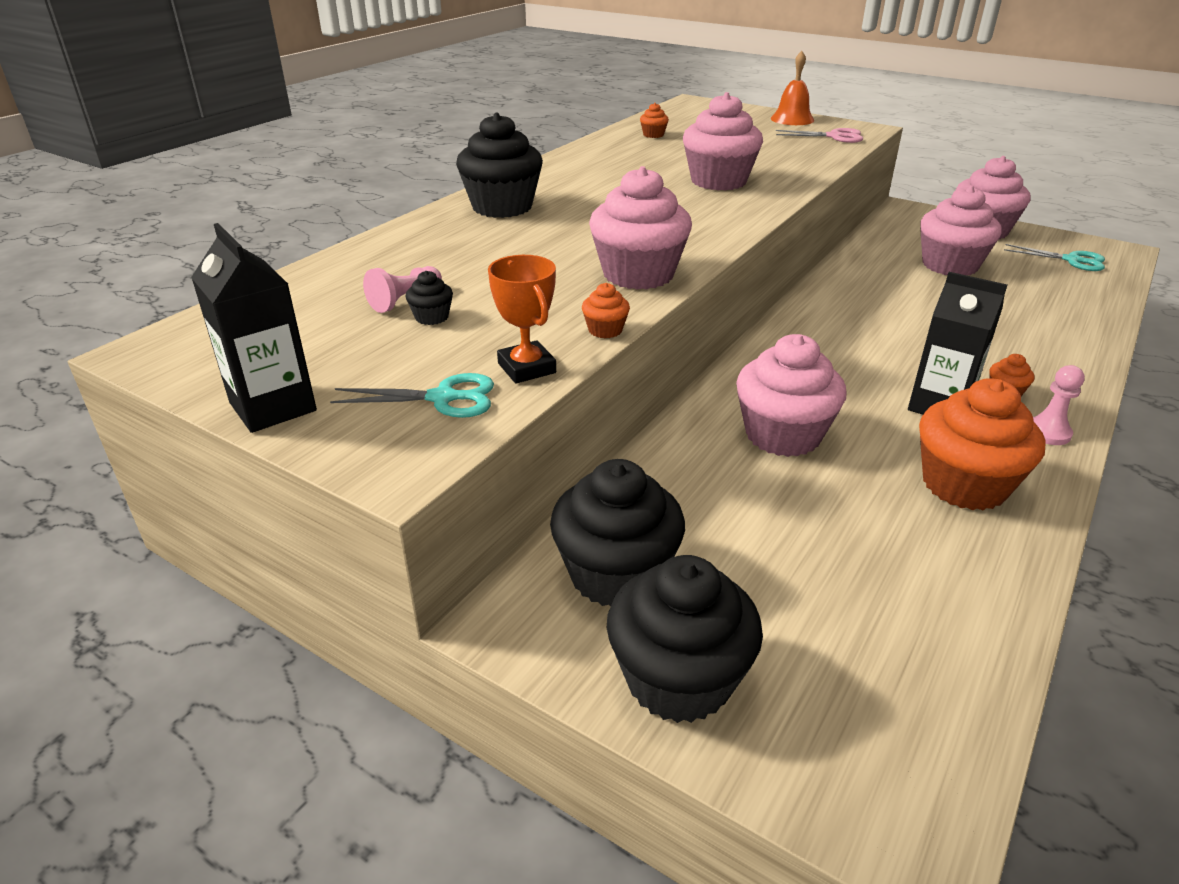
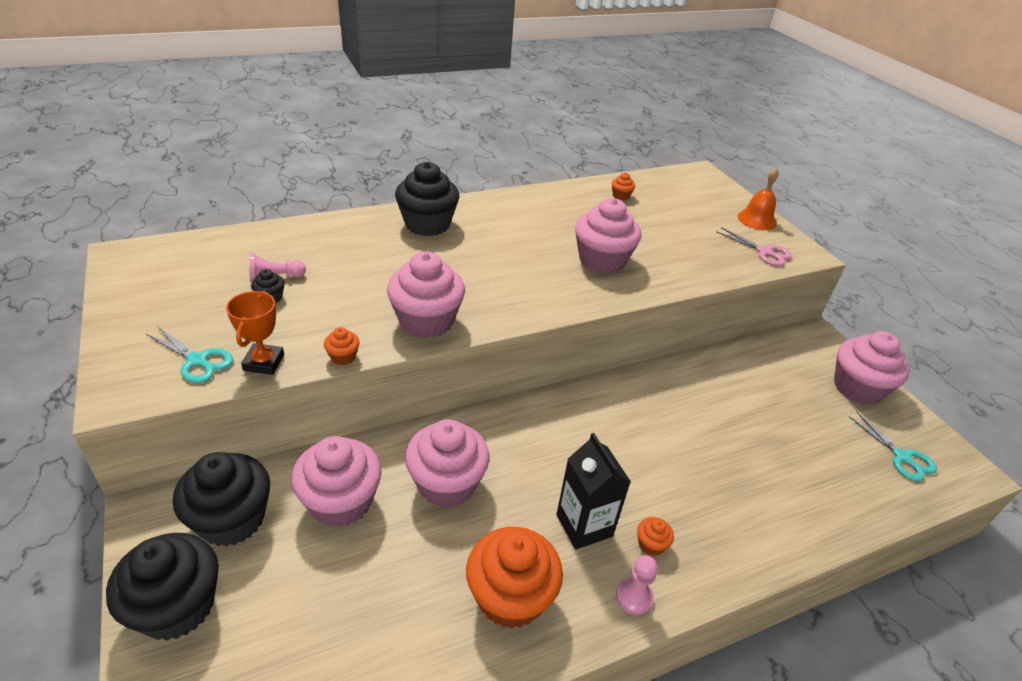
camera: 30 degrees right, 5 degrees up
(273, 407) = (122, 322): black carton -> none
(950, 265) = (776, 408): pink cupcake -> pink cupcake (341, 502)

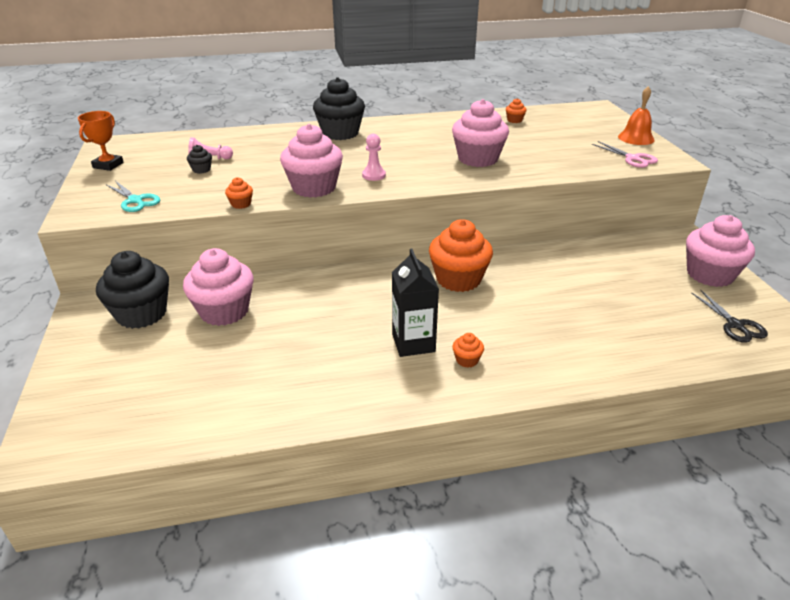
camera: 15 degrees right, 5 degrees down
(177, 606) = (87, 357): black cupcake -> none
(264, 362) = (181, 204): orange trophy -> orange trophy (108, 165)
(446, 483) = (310, 307): pink cupcake -> none
(510, 597) = (334, 379): orange cupcake -> orange cupcake (458, 279)
(634, 597) = (438, 391): pink pawn -> pink pawn (374, 175)
(902, 457) = (735, 325): turquoise scissors -> black scissors

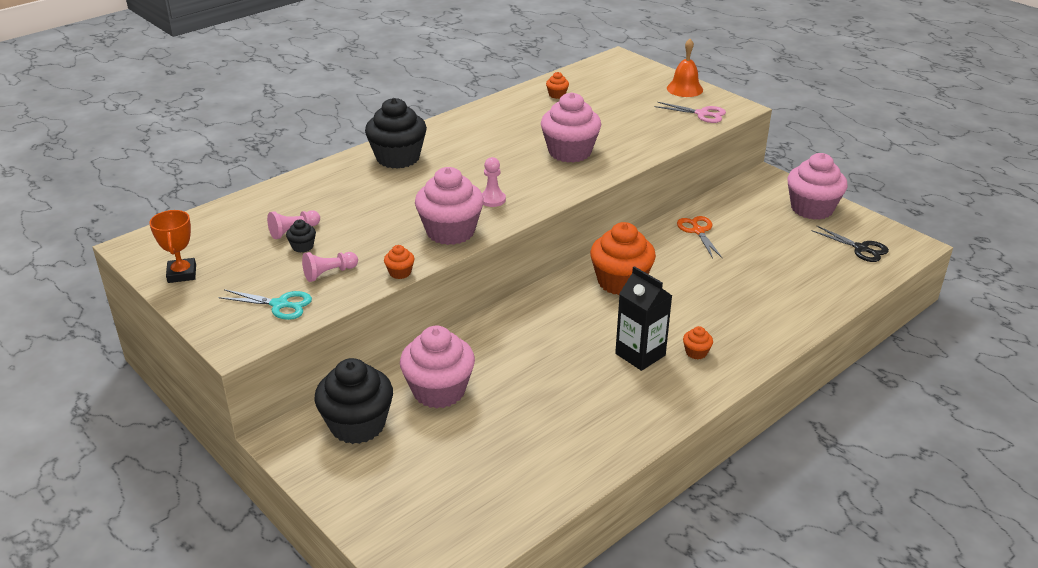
camera: 30 degrees left, 0 degrees up
(194, 190) = (329, 273): none -> pink pawn
(572, 261) = (698, 231): none -> orange scissors

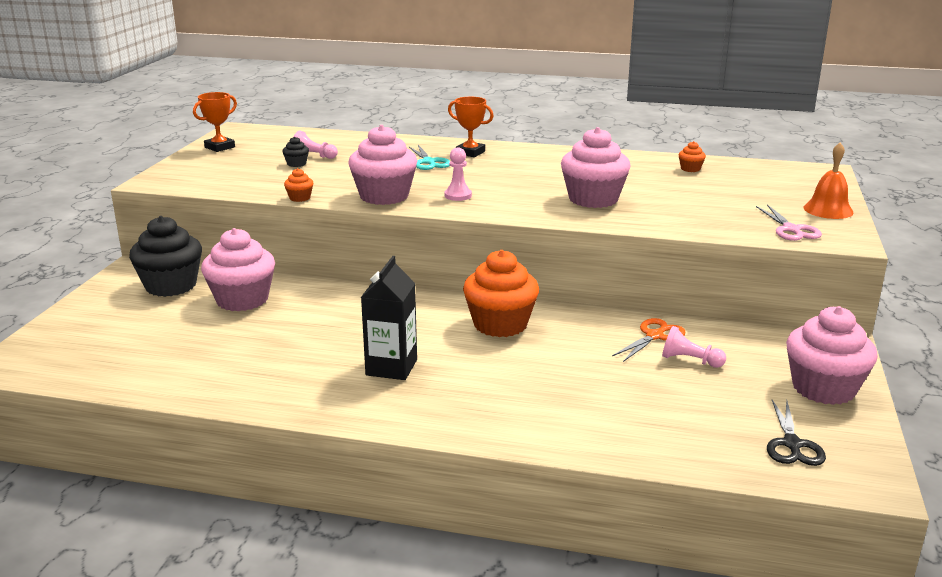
camera: 55 degrees right, 10 degrees down
(280, 305) = (212, 179): turquoise scissors -> turquoise scissors (429, 162)
(329, 273) = (271, 180): pink pawn -> pink pawn (690, 360)
(398, 158) = (470, 153): black cupcake -> orange trophy
(696, 352) = (430, 395): orange cupcake -> none

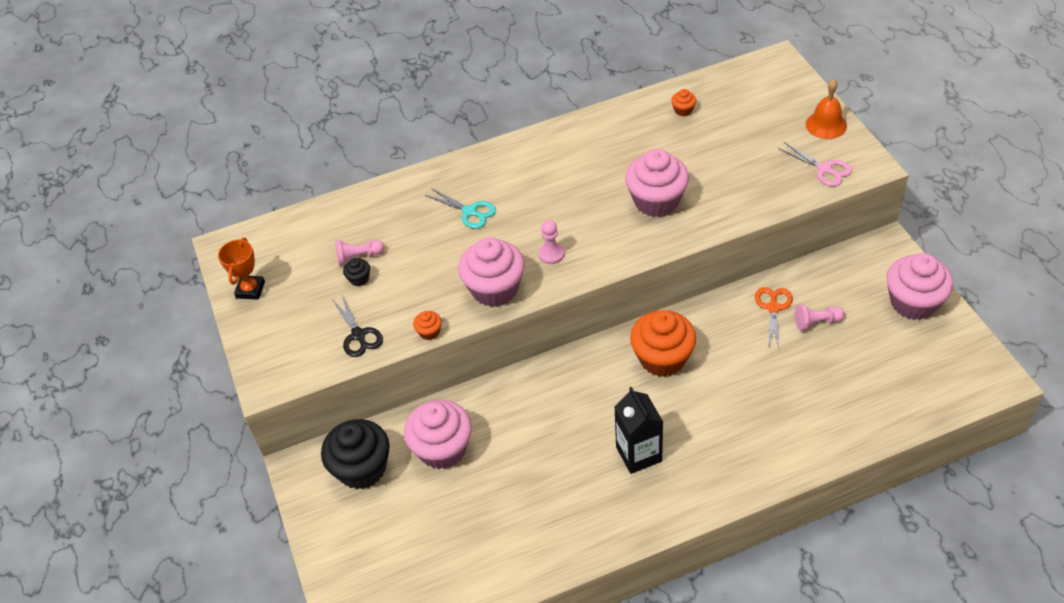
camera: 30 degrees left, 25 degrees up
(470, 153) = (487, 176): orange trophy -> none
(792, 444) = (936, 371): black scissors -> black scissors (358, 335)

